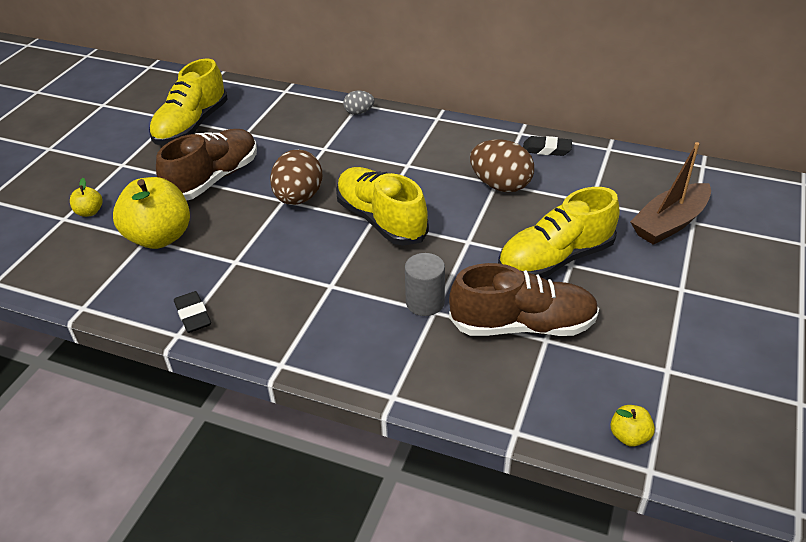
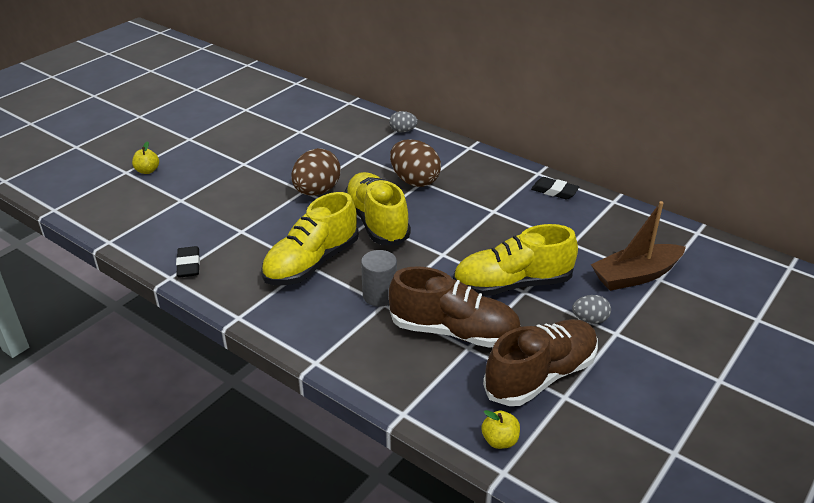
camera: 15 degrees right, 5 degrees down
(159, 237) = (191, 200): yellow apple -> none
(191, 126) = (258, 118): yellow shoe -> yellow shoe (311, 263)
(213, 179) = (255, 163): brown shoe -> brown shoe (540, 376)
(500, 185) = (496, 214): brown egg -> brown egg (414, 181)
(650, 280) = (590, 320): none -> grey egg

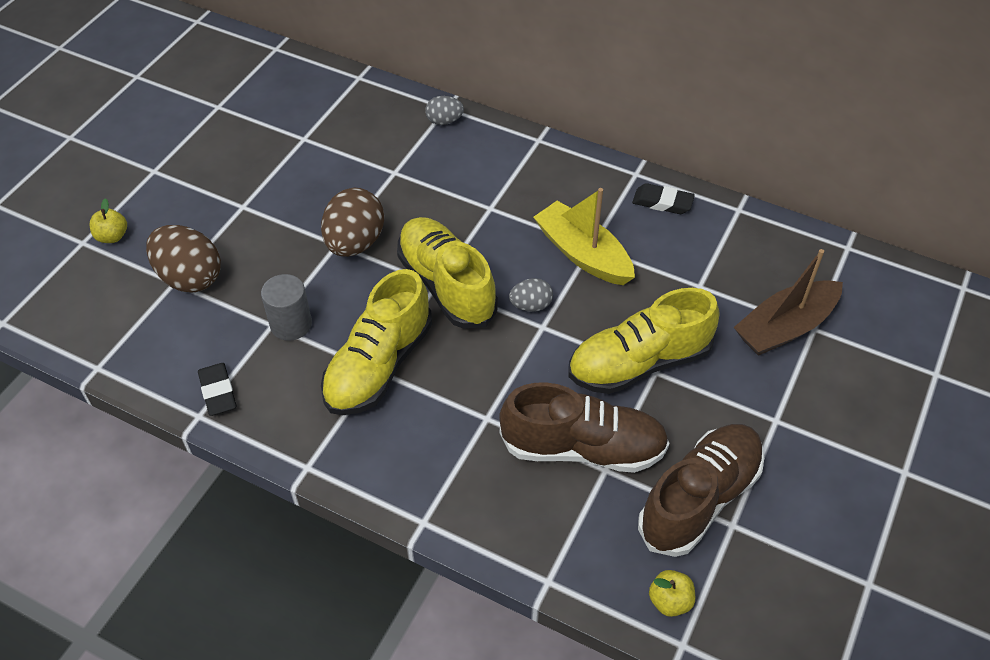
camera: 10 degrees left, 15 degrees up
(379, 295) = (478, 405): grey cylinder -> grey cylinder (291, 324)
(414, 181) = (480, 207): brown egg -> brown egg (190, 277)
(485, 215) = (583, 254): none -> yellow boat
(590, 320) = (742, 405): grey egg -> grey egg (531, 305)

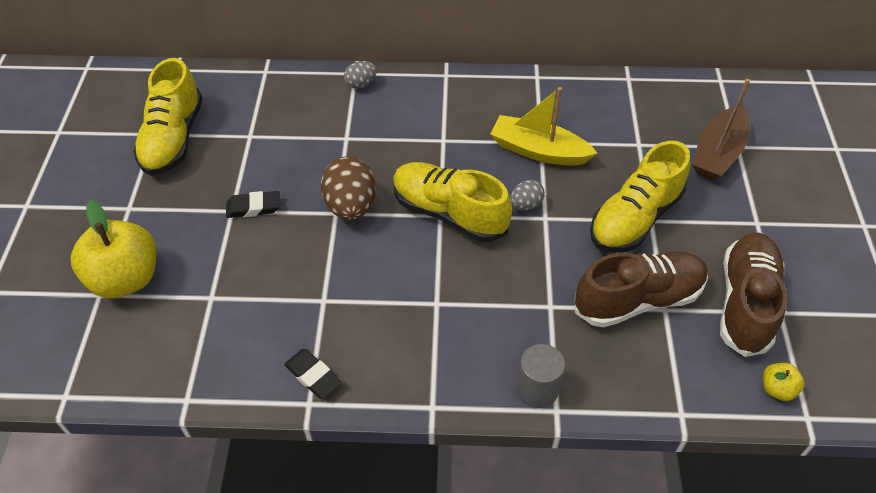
camera: 25 degrees left, 0 degrees up
(112, 236) = (126, 279): yellow apple -> yellow apple, size x2.25
(190, 277) = (223, 288): brown egg -> none
(291, 324) = (340, 293): grey cylinder -> grey cylinder (537, 389)
(379, 365) = (436, 298): yellow shoe -> yellow shoe (173, 138)
(662, 202) = (571, 91): black eraser -> black eraser (253, 207)

